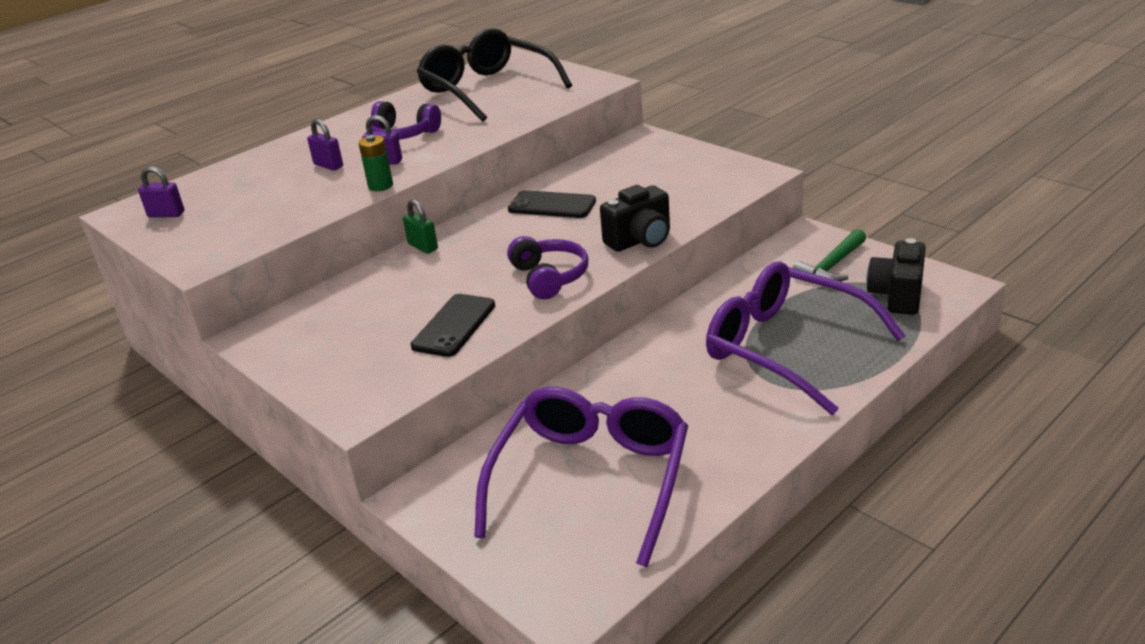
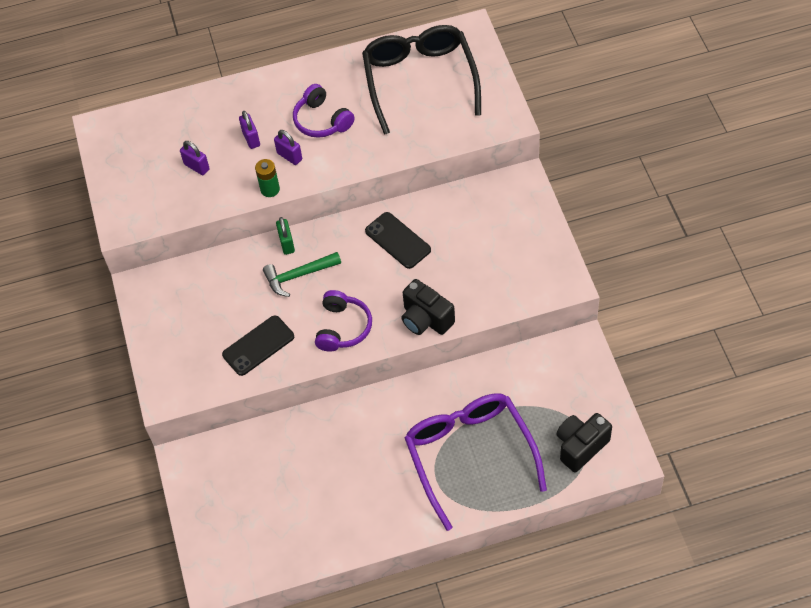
camera: 30 degrees right, 25 degrees up
(166, 214) = (124, 147): purple padlock -> purple padlock (197, 167)
(592, 478) = (282, 500): purple glasses -> none
(640, 240) = (426, 319): black camera -> black camera turned 45 degrees clockwise
(831, 266) = (566, 390): green hammer -> green hammer (298, 275)

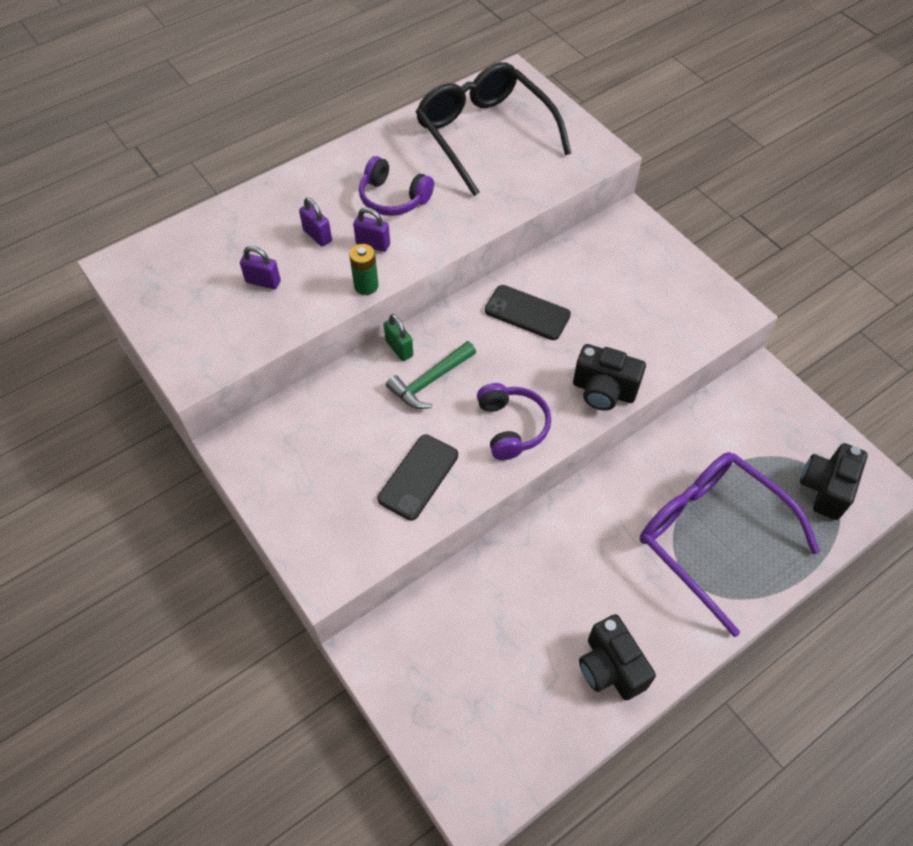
camera: 25 degrees left, 0 degrees up
(347, 524) = (610, 667): none -> black camera

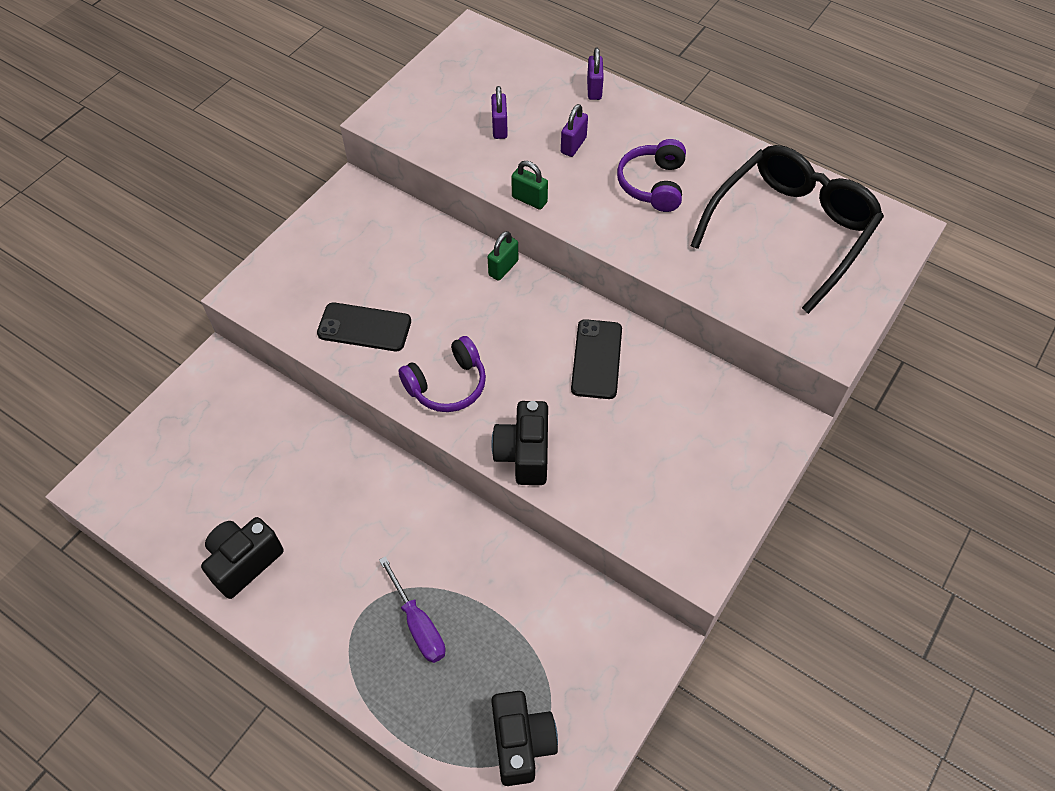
camera: 70 degrees right, 0 degrees up
(366, 286) = (529, 200): green battery -> green padlock
(373, 244) = (584, 188): purple padlock -> purple padlock (594, 89)
(430, 381) = (475, 303): green hammer -> none
(709, 535) = (418, 624): purple glasses -> purple screwdriver
(825, 488) = (521, 743): black camera -> black camera turned 75 degrees clockwise

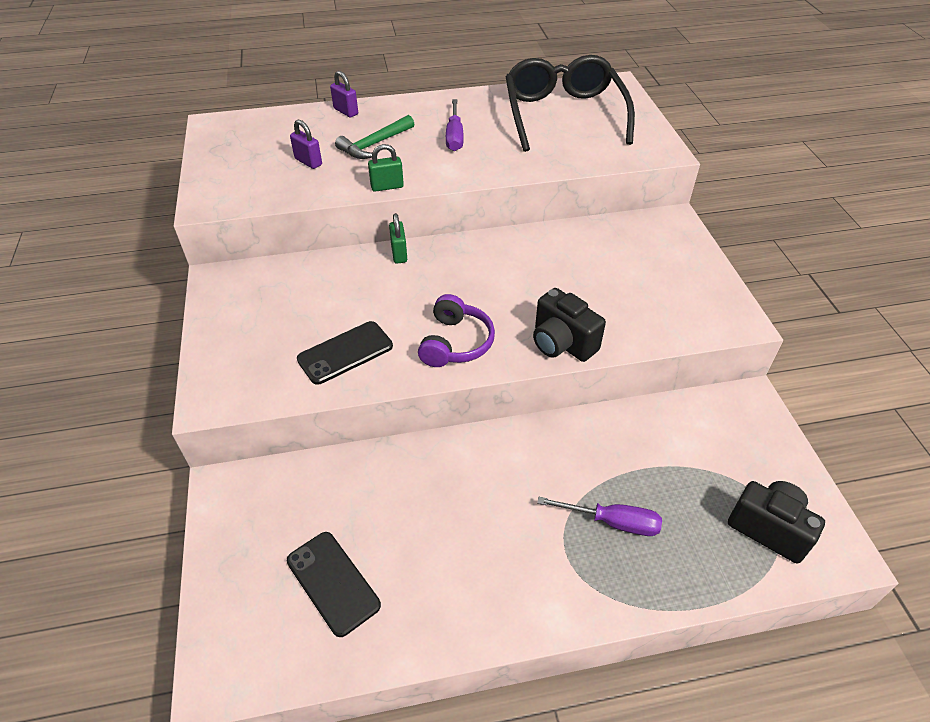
camera: 45 degrees left, 10 degrees down
(244, 562) = (433, 604): black camera -> none
(573, 145) = (374, 144): purple padlock -> green hammer
(596, 359) = (529, 262): black phone -> black phone (333, 583)
(653, 184) = (454, 136): purple headphones -> purple screwdriver

